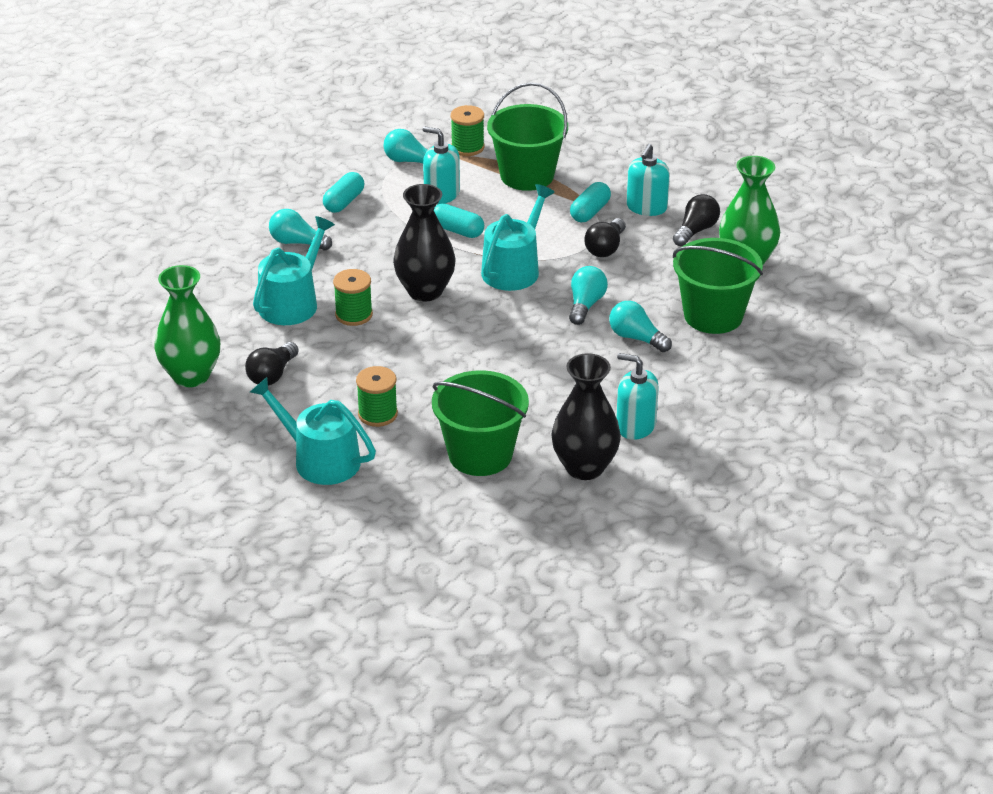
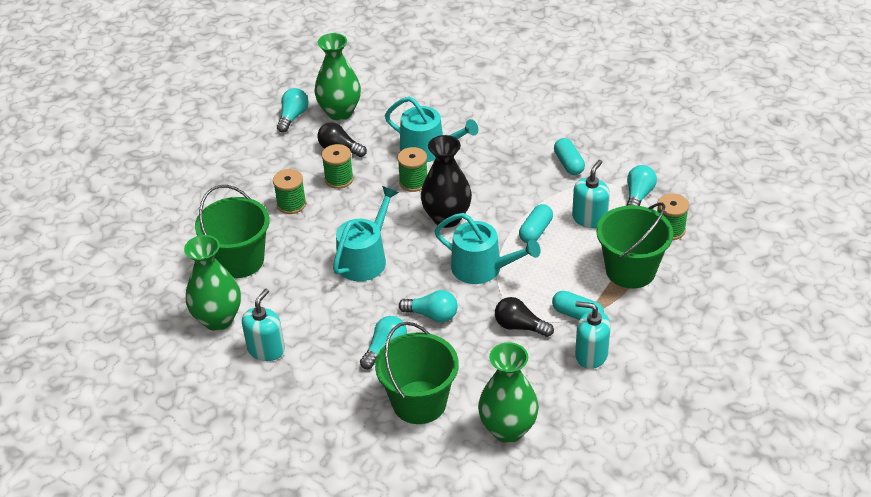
camera: 90 degrees right, 5 degrees up
(297, 242) = (507, 144): turquoise light bulb -> turquoise light bulb (293, 117)
(320, 459) = (243, 180): turquoise watering can -> turquoise watering can (365, 258)
(335, 375) = (339, 179): none -> green spool
(344, 202) = (568, 164): turquoise capsule -> turquoise capsule turned 45 degrees clockwise
(584, 467) = (218, 319): black vase -> green vase
(695, 231) = (556, 391): black light bulb -> none

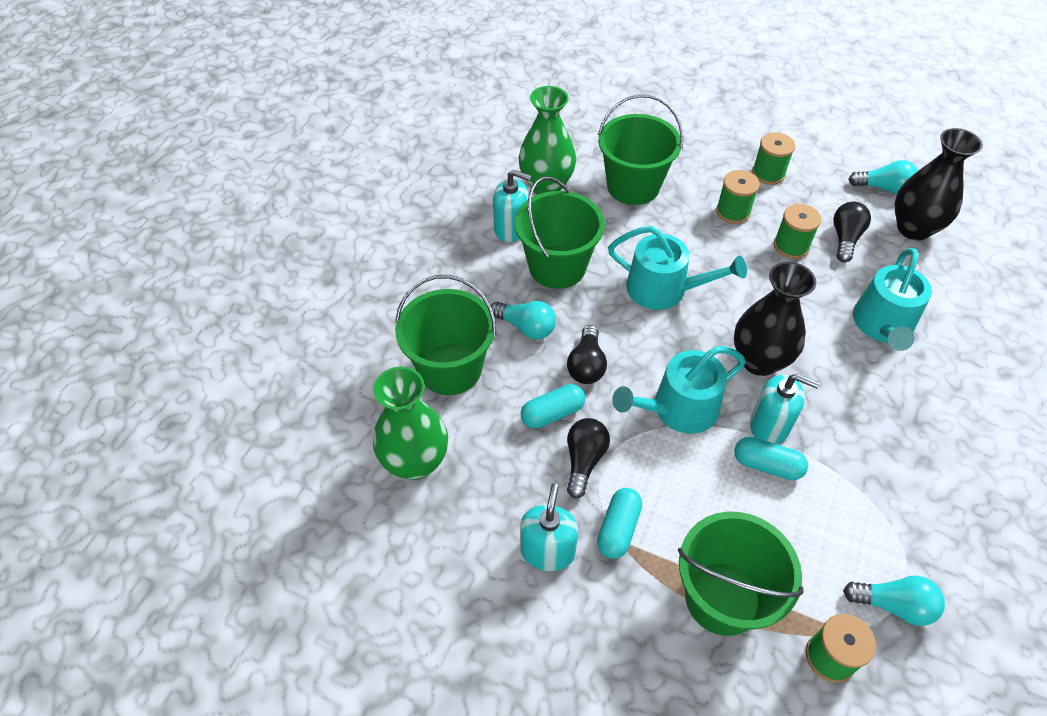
camera: 80 degrees right, 10 degrees up
(322, 322) = (557, 267): none -> green bucket
(340, 112) = (913, 228): green vase -> black vase
(413, 182) = (813, 318): green spool -> green spool (768, 174)
(432, 315) = (586, 365): turquoise light bulb -> black light bulb
(482, 268) = (678, 409): turquoise watering can -> turquoise watering can turned 45 degrees clockwise
(568, 164) = (927, 498): turquoise capsule -> turquoise capsule (552, 413)
(589, 218) = (816, 535): turquoise soap dispenser -> turquoise soap dispenser (769, 425)

